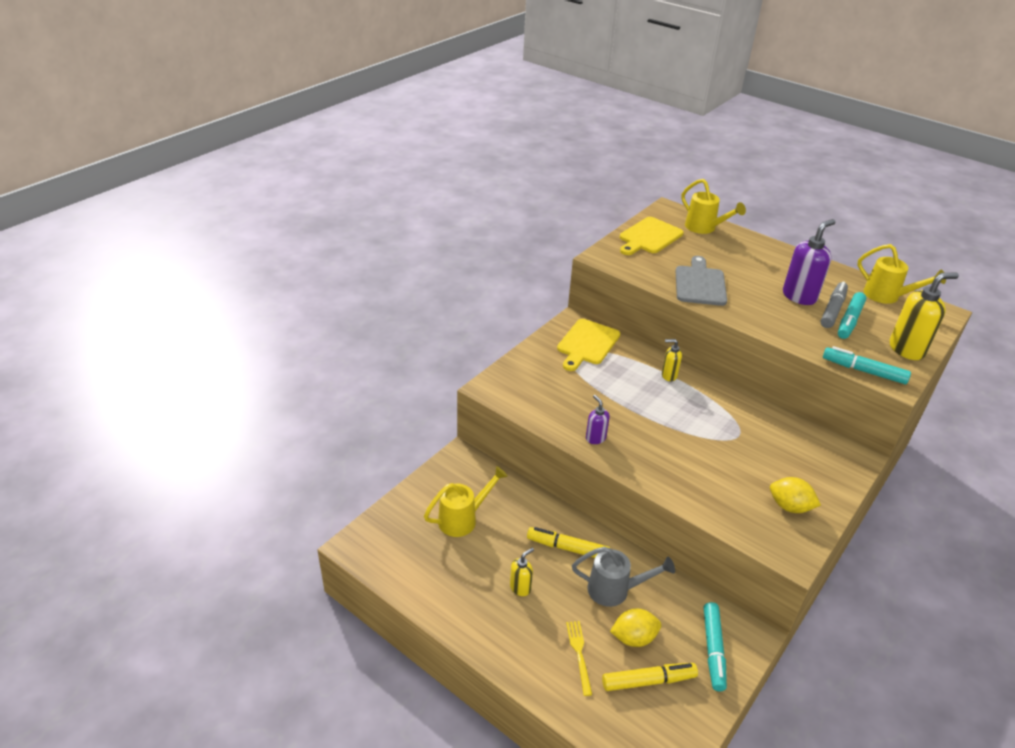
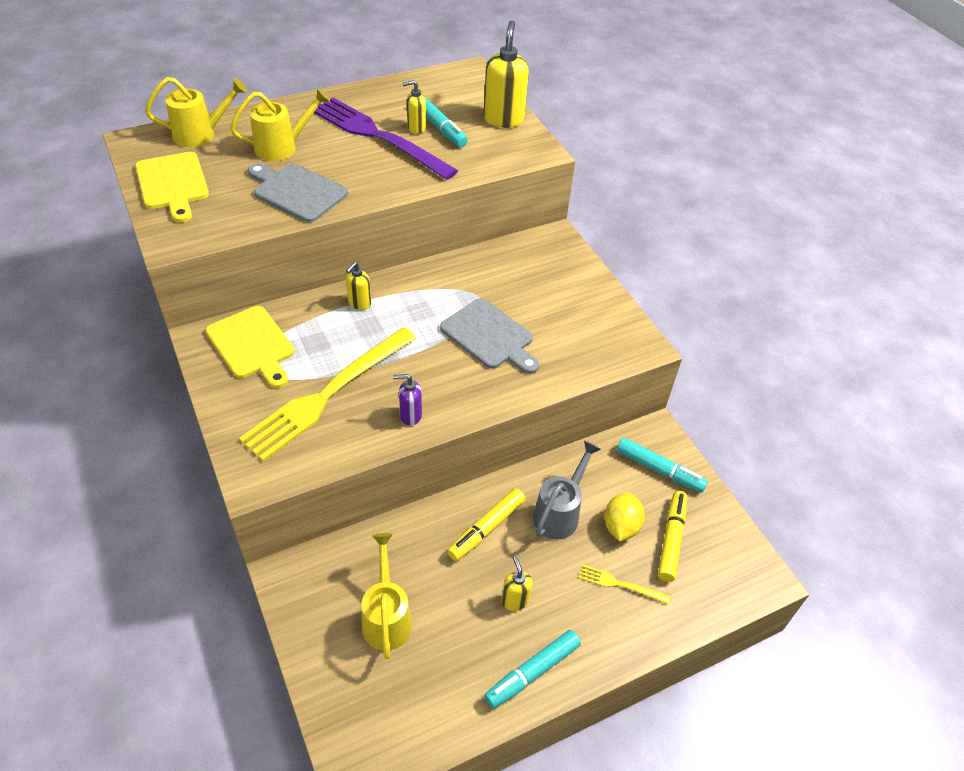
camera: 65 degrees left, 10 degrees up
(578, 392) = (327, 394): none -> yellow fork
(706, 454) = (490, 336): none -> grey cutting board
(789, 506) = (588, 315): yellow lemon -> none
(799, 296) = (378, 136): purple soap dispenser -> purple fork
(833, 310) = (416, 128): grey marker -> yellow soap dispenser
(863, 371) = (513, 160): turquoise marker -> turquoise marker (532, 672)
(886, 296) = (423, 86): yellow watering can -> yellow watering can (282, 147)

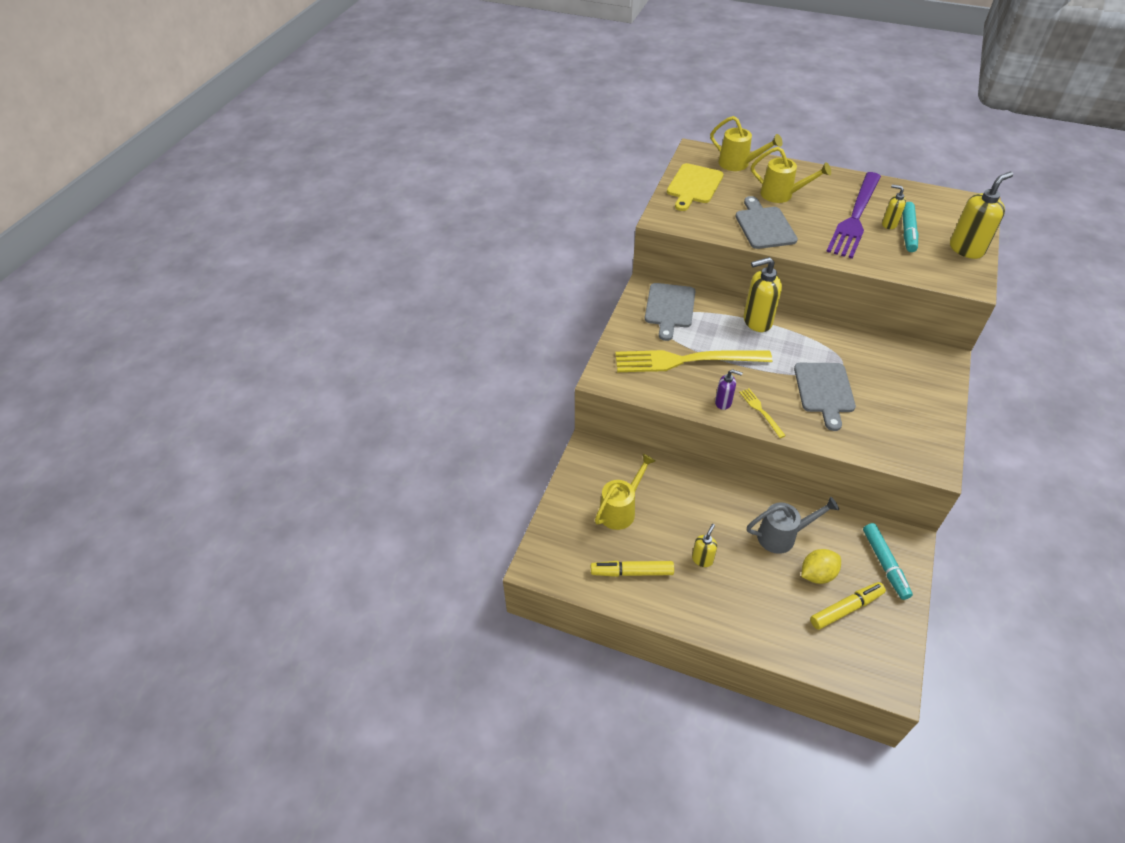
camera: 50 degrees right, 0 degrees up
(252, 345) = (669, 308): yellow cutting board -> grey cutting board
(359, 303) = (757, 321): yellow soap dispenser -> yellow soap dispenser, size x1.83
(378, 136) = (855, 217): purple fork -> purple fork turned 150 degrees counterclockwise
(410, 415) = (723, 402): purple soap dispenser -> purple soap dispenser turned 150 degrees clockwise
(486, 528) = (725, 509): yellow marker -> yellow marker (632, 572)
(532, 672) = (673, 602): turquoise marker -> none
(619, 584) = (780, 604): yellow fork -> yellow fork (761, 411)

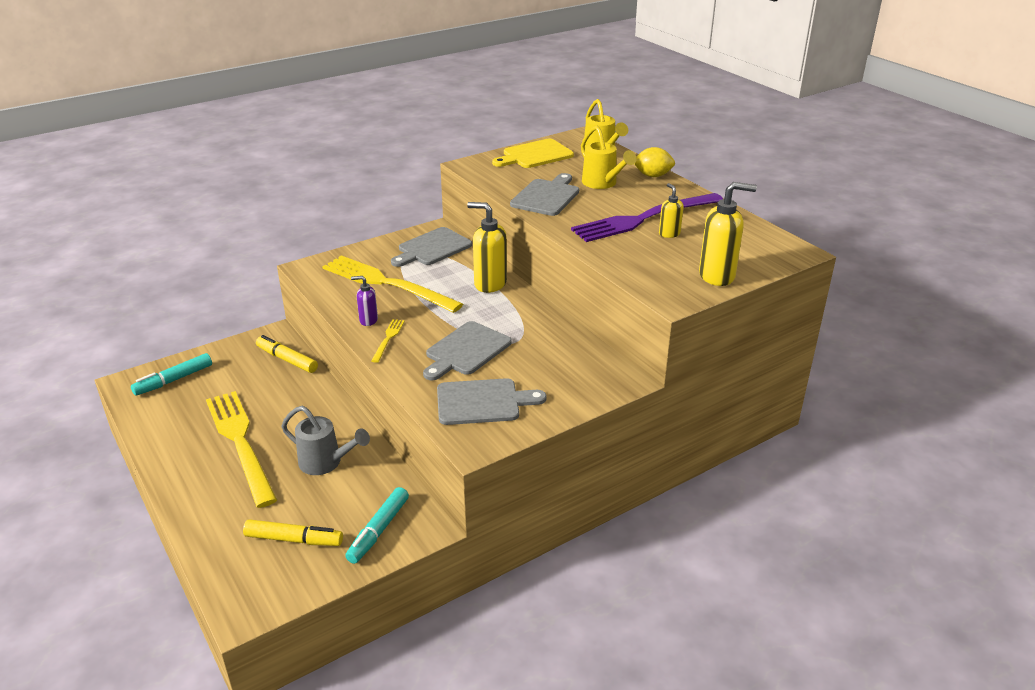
camera: 35 degrees right, 15 degrees down
(621, 510) = (235, 381): yellow watering can -> none
(632, 572) = (179, 422): yellow marker -> yellow marker (287, 359)
(702, 559) = (240, 442): yellow soap dispenser -> yellow fork
(723, 402) = (368, 320): purple soap dispenser -> purple soap dispenser turned 135 degrees clockwise
(817, 574) = (310, 503): yellow lemon -> yellow lemon (652, 175)
(893, 428) = (483, 402): none -> grey cutting board
(907, 232) = (678, 245): turquoise marker -> turquoise marker (173, 380)

